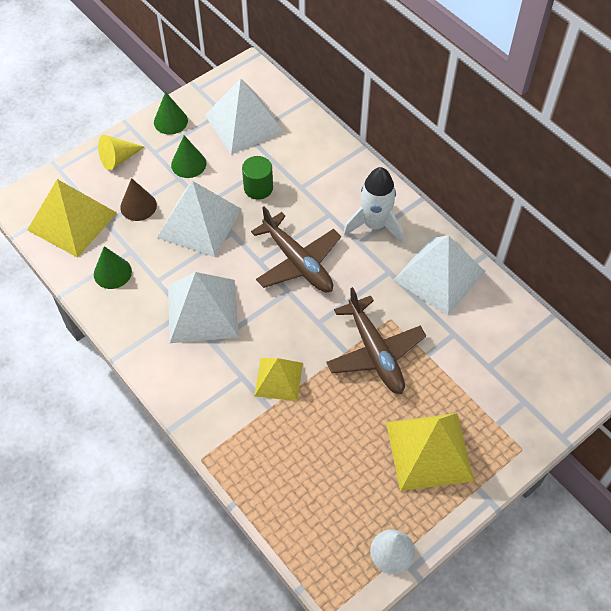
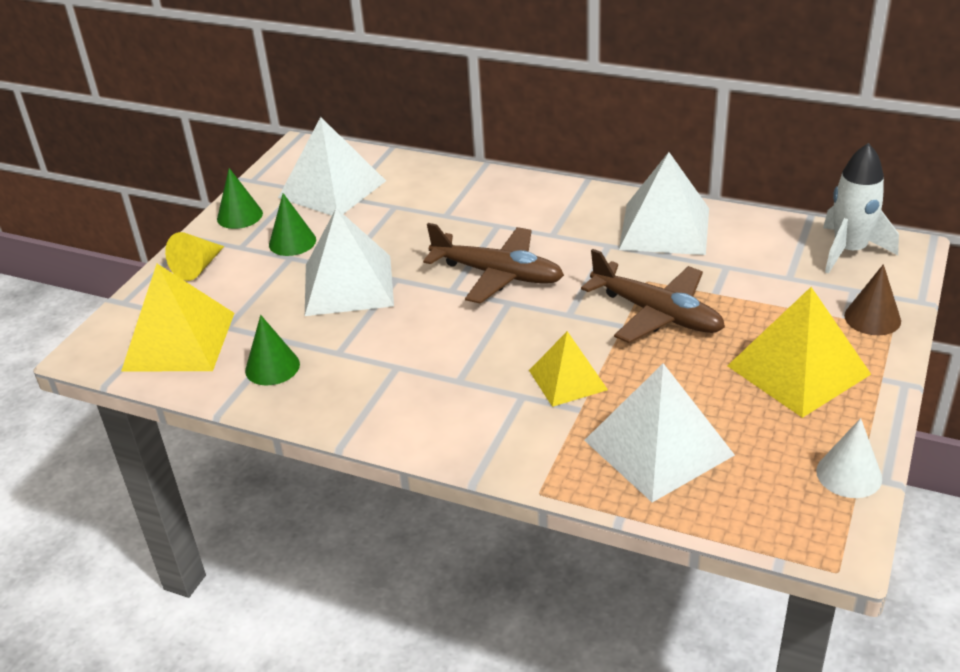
camera: 25 degrees left, 20 degrees down
(138, 206) = (258, 298): brown cone -> brown cone (872, 318)
(202, 311) = (419, 357): white pyramid -> white pyramid (658, 447)
(258, 188) = (395, 233): green cylinder -> none
(374, 225) = (556, 215): white rocket -> white rocket (849, 251)

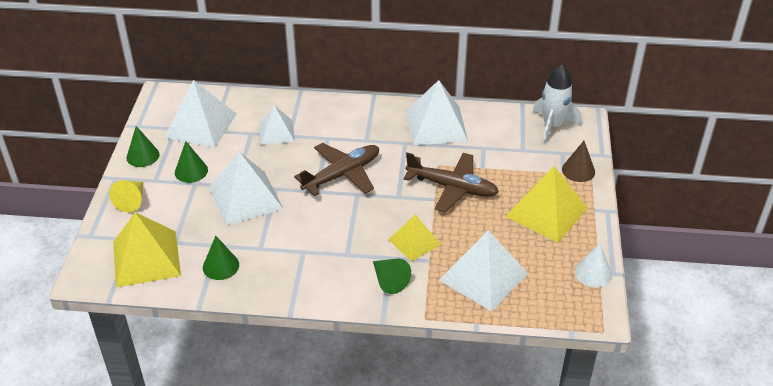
camera: 20 degrees left, 5 degrees up
(430, 209) = (277, 132): none -> white pyramid
(497, 274) = (341, 175): brown plane -> brown plane turned 45 degrees counterclockwise
(506, 428) = (389, 280): none -> green cone

